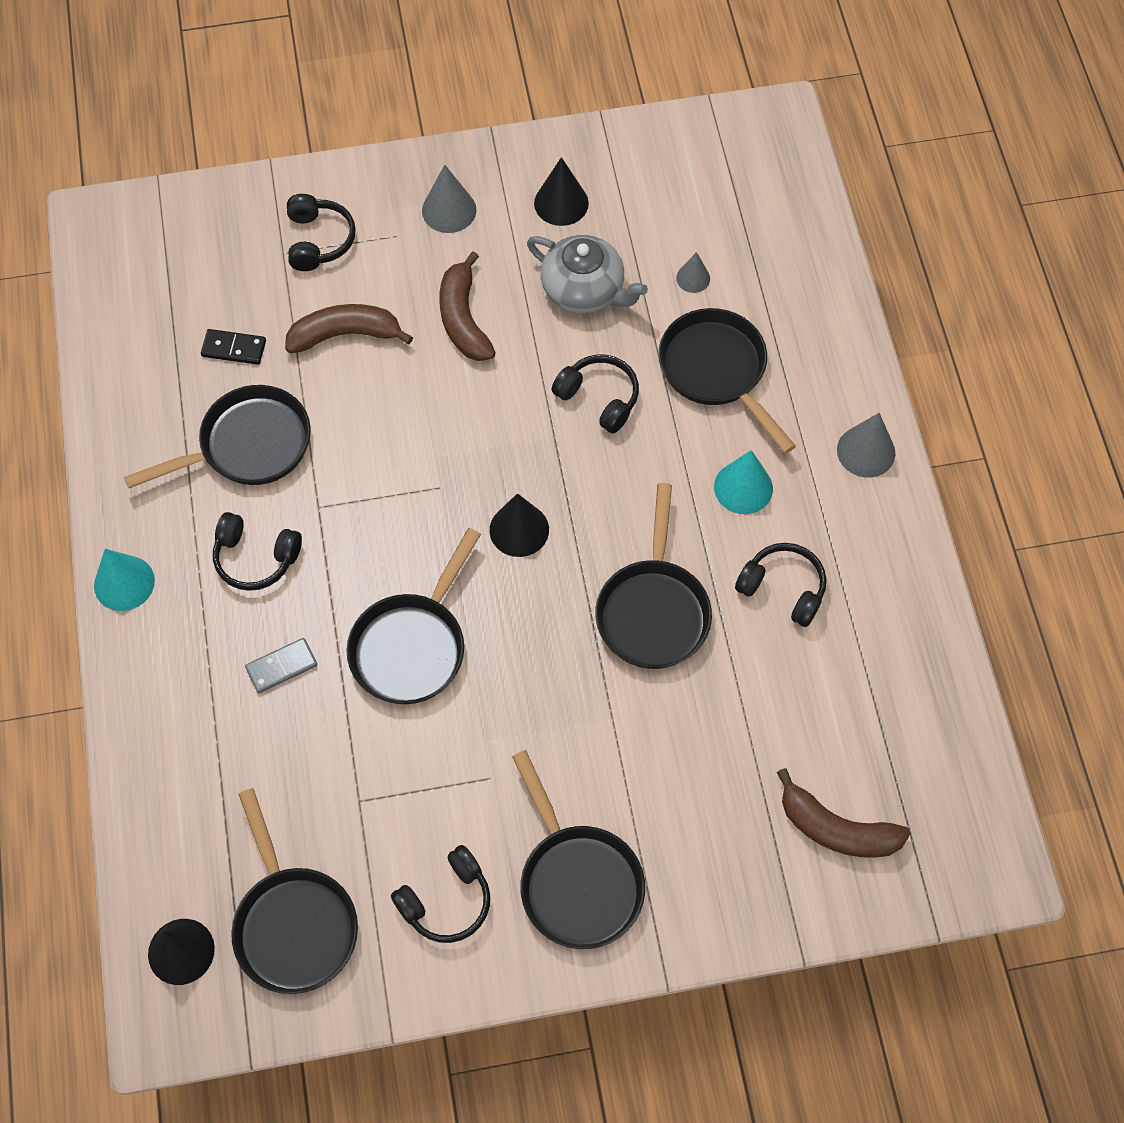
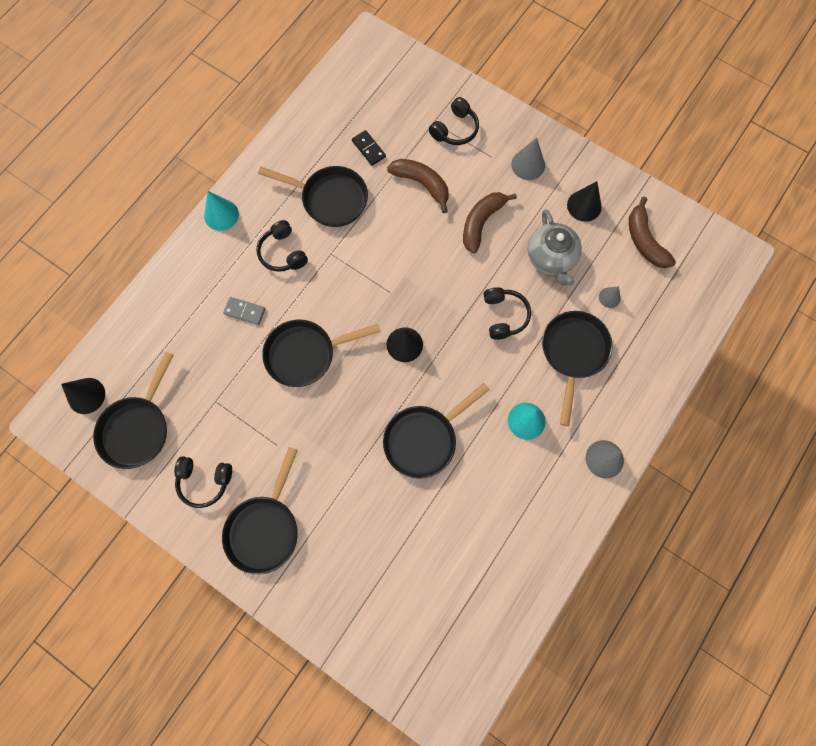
camera: 45 degrees right, 10 degrees up
(783, 589) = (494, 486): black headphones -> none
(836, 829) = (399, 623): brown banana -> brown banana (644, 241)

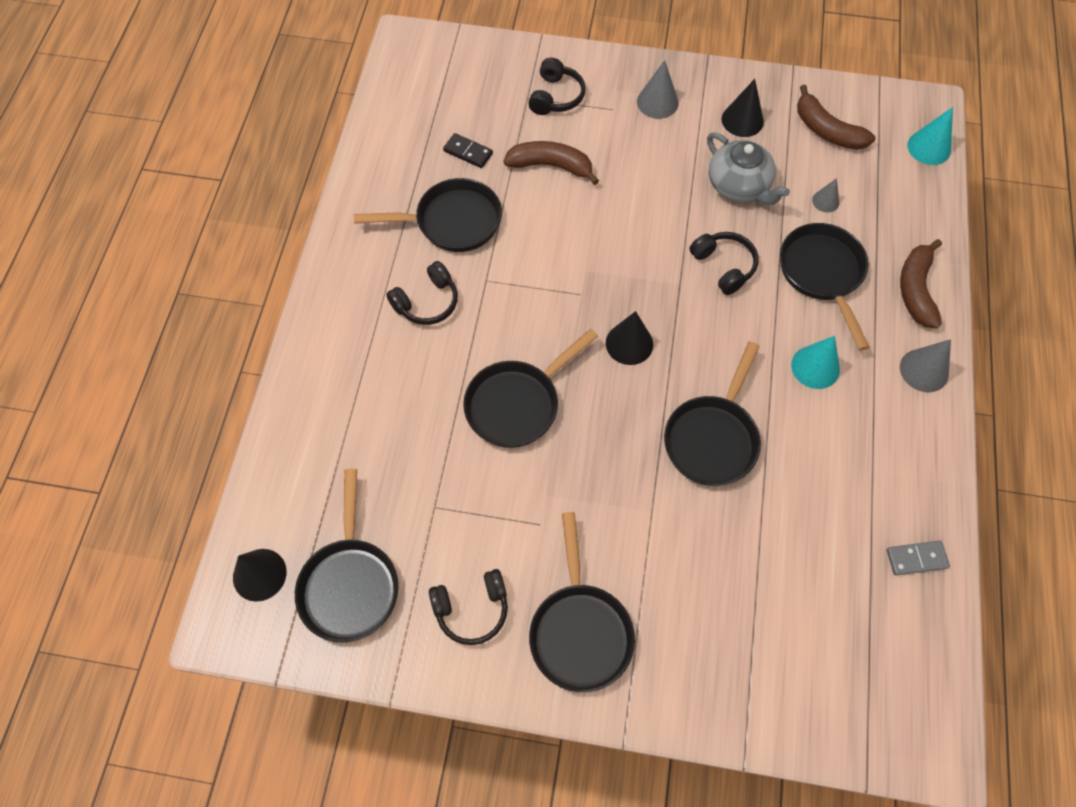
camera: 25 degrees left, 10 degrees down
(221, 215) = (327, 290): turquoise cone -> turquoise cone (929, 147)
(244, 311) = (415, 387): grey domino -> grey domino (916, 558)
(283, 253) = (427, 302): black headphones -> black headphones turned 75 degrees counterclockwise
(481, 223) = (641, 180): brown banana -> brown banana (916, 290)

